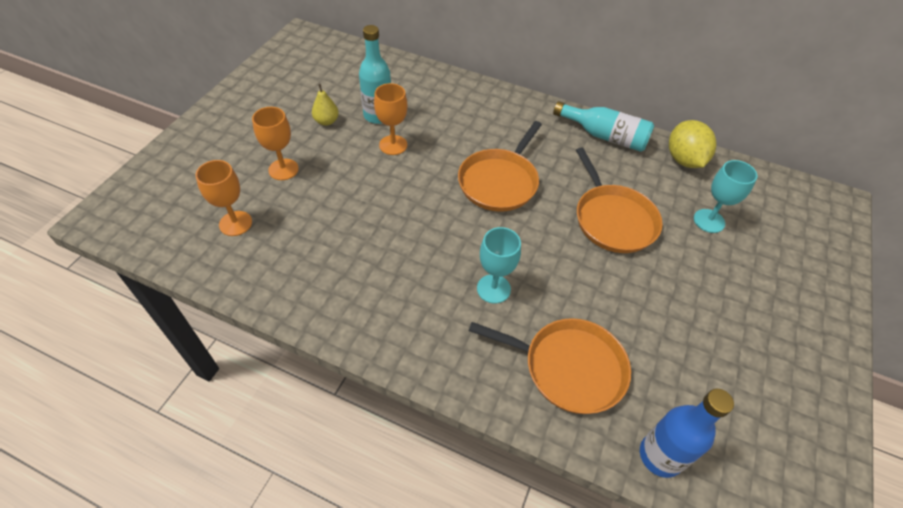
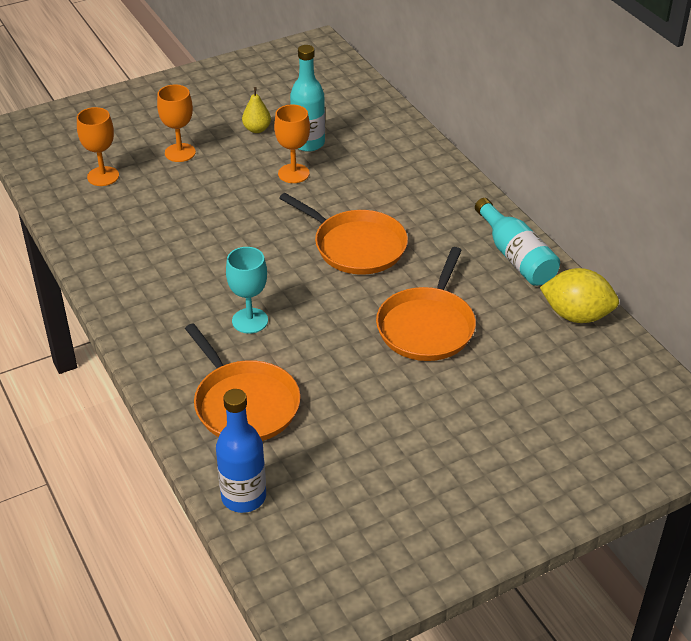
camera: 40 degrees right, 10 degrees down
(500, 181) = (356, 246): orange pan -> orange pan turned 120 degrees counterclockwise
(684, 160) = (576, 315): yellow lemon -> yellow lemon turned 75 degrees clockwise
(709, 221) = (527, 376): turquoise goblet -> none

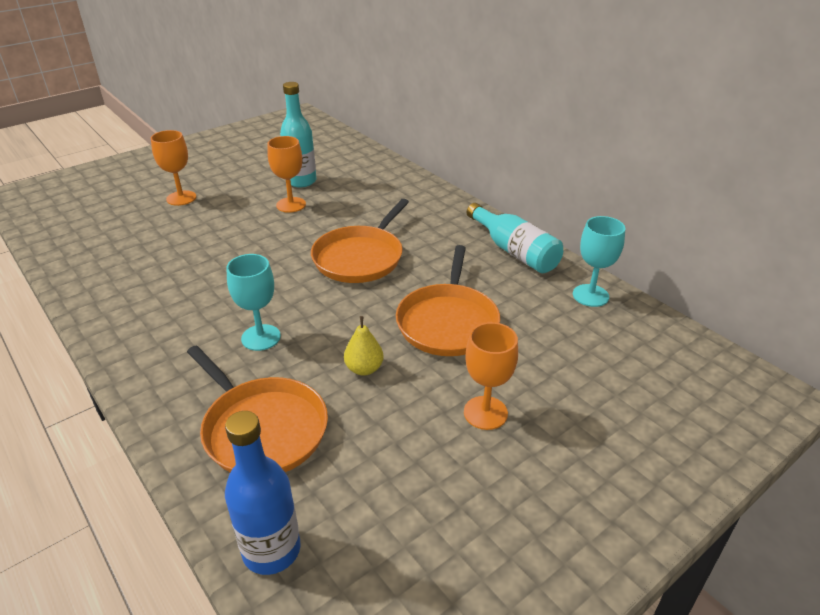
camera: 10 degrees left, 5 degrees down
(103, 176) = (104, 223): orange goblet -> orange goblet (485, 413)
(257, 129) = (253, 175): yellow pear -> yellow pear (364, 369)
(356, 246) = (360, 257): orange pan -> orange pan turned 90 degrees clockwise
(576, 315) = (590, 295): yellow lemon -> turquoise goblet

